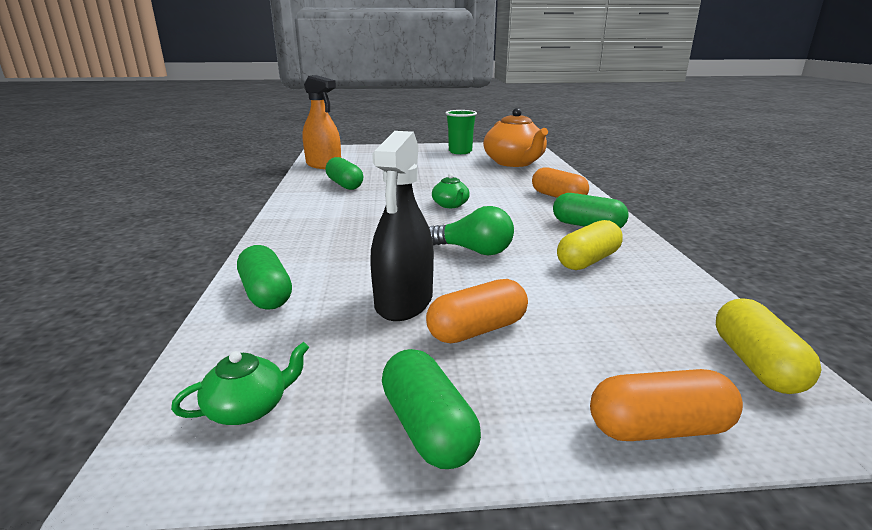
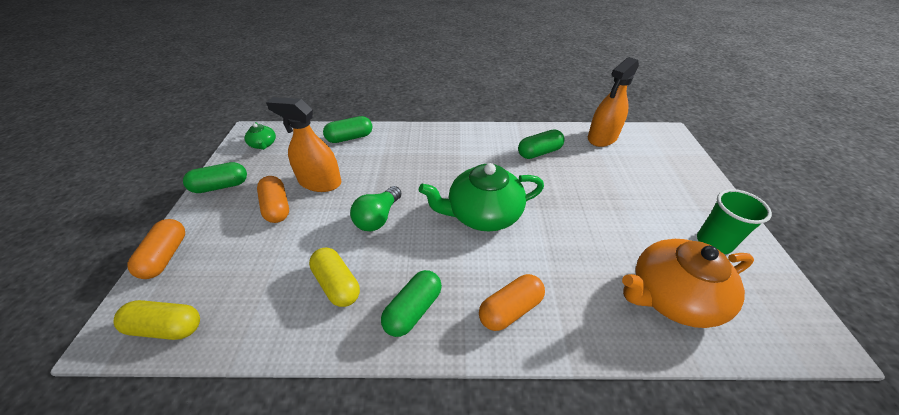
camera: 95 degrees right, 20 degrees up
(404, 301) = (320, 182): black spray bottle -> orange spray bottle
(450, 205) = (483, 214): green teapot -> green teapot, size x2.15

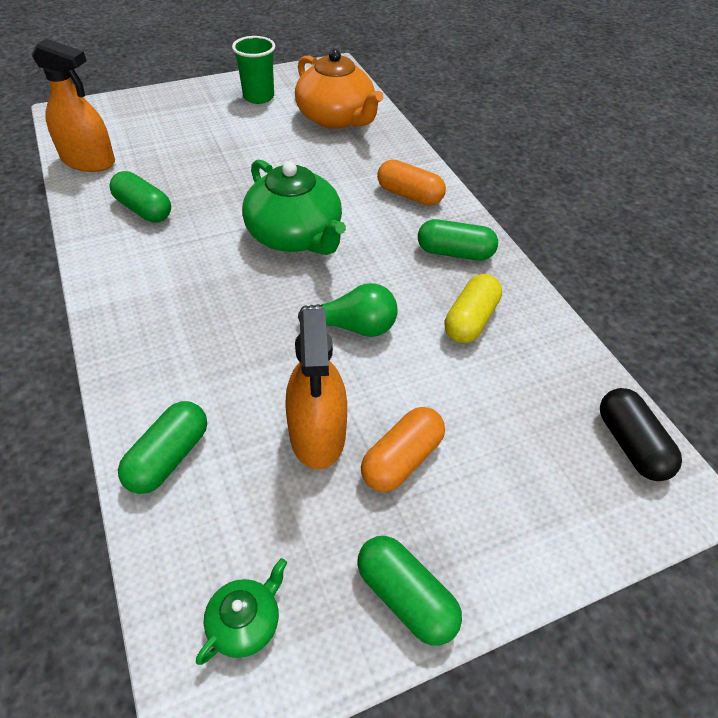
camera: 115 degrees left, 5 degrees up
(166, 256) = (573, 543): orange capsule -> none
(167, 327) = (631, 444): yellow capsule -> black capsule
(350, 138) = (169, 457): green capsule -> green capsule turned 75 degrees clockwise

